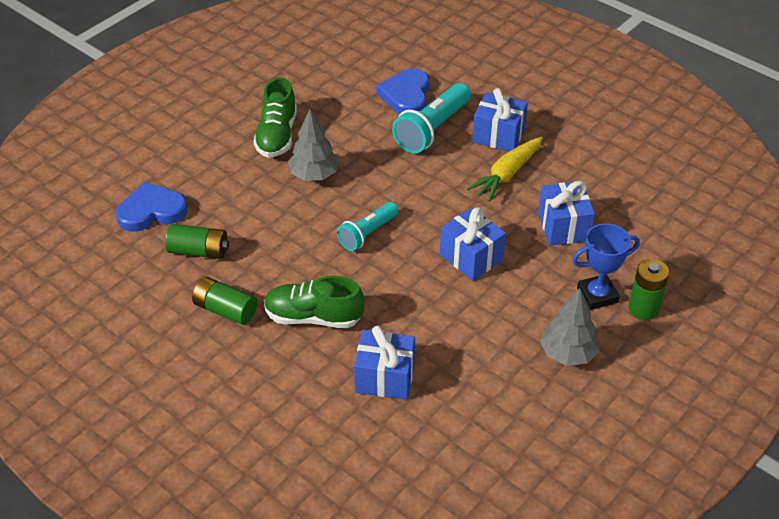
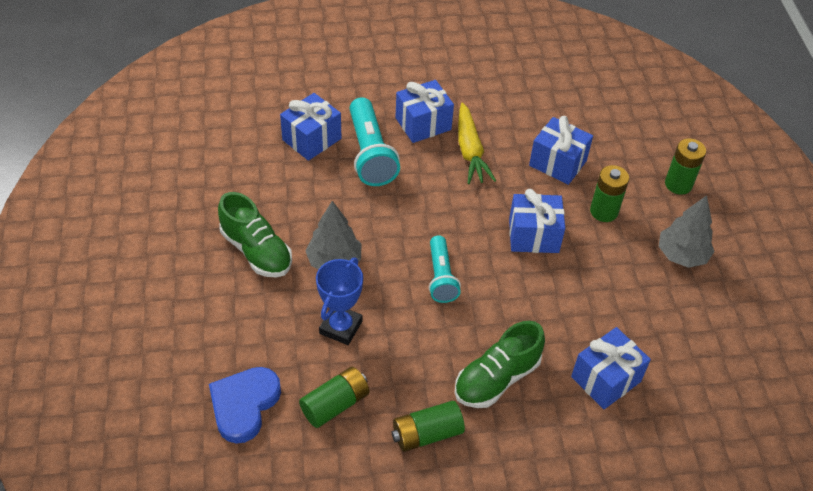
camera: 50 degrees left, 5 degrees up
(406, 95) = (311, 139): blue heart -> blue gift
(550, 281) = (604, 211): none -> green battery
(597, 295) = (642, 197): blue trophy -> blue trophy (341, 327)

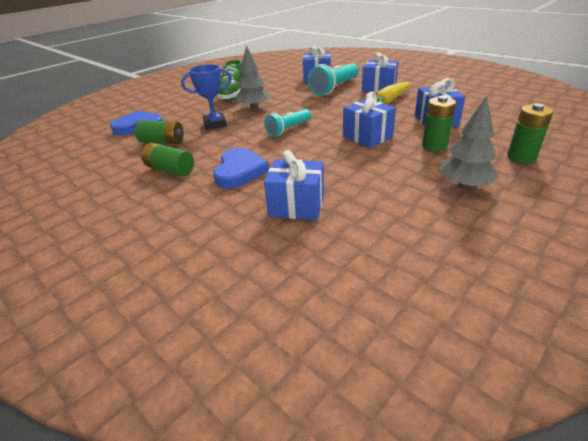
camera: 55 degrees right, 15 degrees down
(497, 378) = (239, 171): green shoe -> blue heart

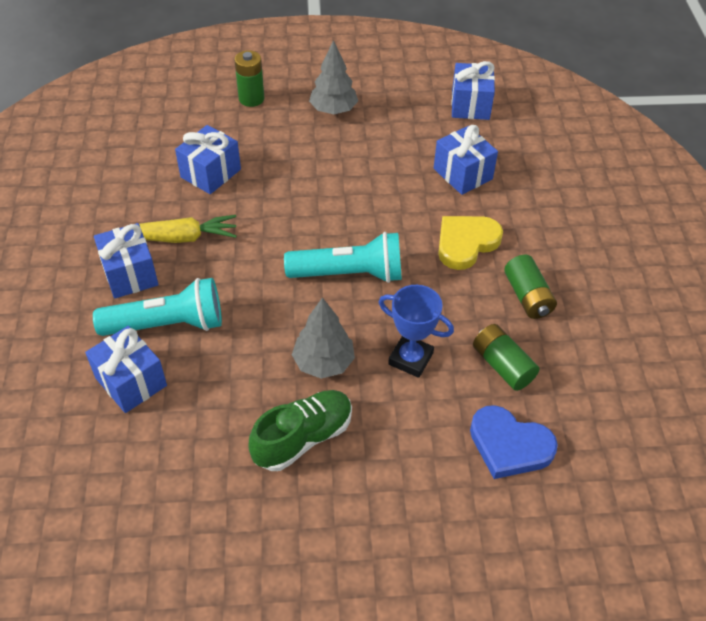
camera: 140 degrees left, 15 degrees up
(239, 171) = (466, 243): blue heart -> yellow heart
(288, 129) = (350, 274): turquoise flashlight -> turquoise flashlight, size x1.56
(367, 137) = (302, 201): blue gift -> blue gift (470, 105)
(434, 146) = (278, 150): green battery -> none

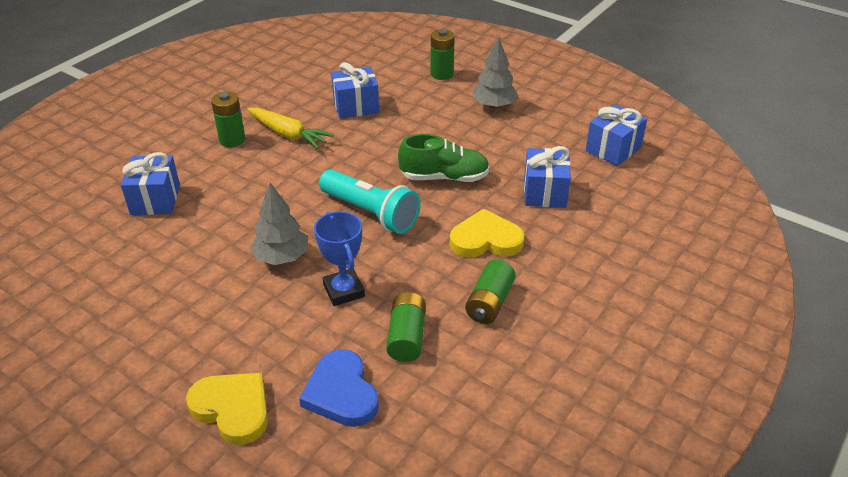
camera: 40 degrees right, 10 degrees down
(130, 274) = (232, 140): blue gift -> green battery
(168, 324) = (217, 180): turquoise flashlight -> none
(303, 438) = (209, 294): green shoe -> green shoe (444, 177)
(446, 520) = (232, 409): none -> yellow heart

